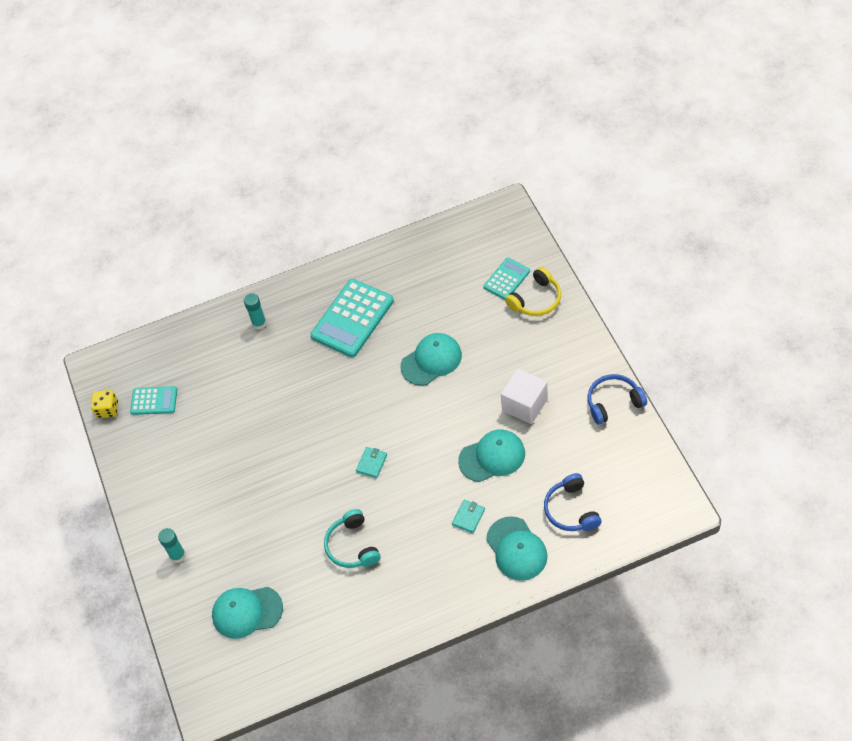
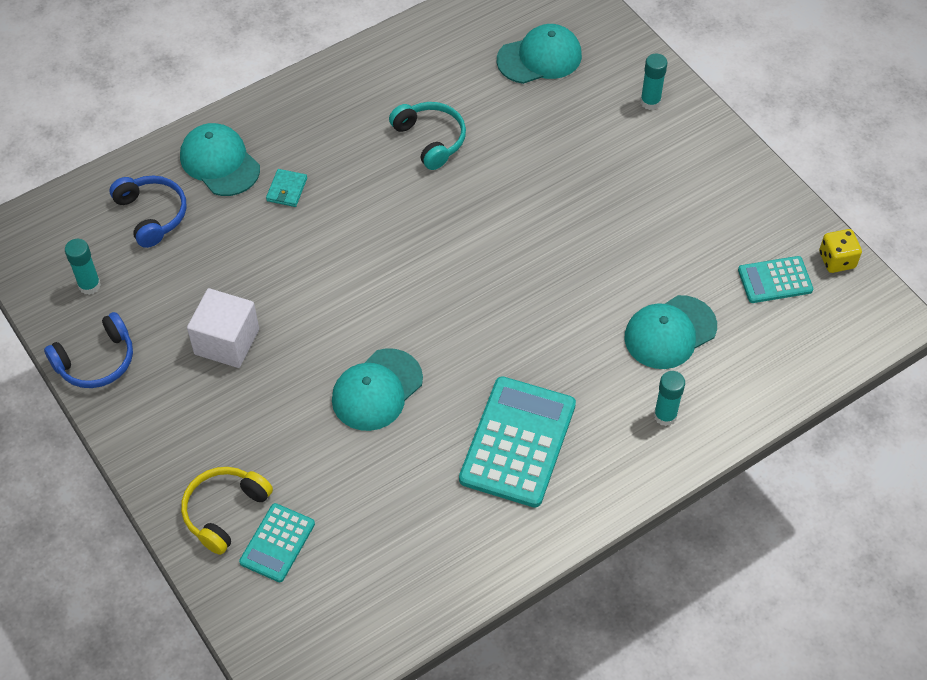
camera: 160 degrees right, 0 degrees up
(371, 463) = (431, 237): turquoise wallet -> none
(492, 457) = (265, 266): turquoise cap -> turquoise cap (670, 332)
(618, 458) = (89, 285): none -> turquoise glue stick

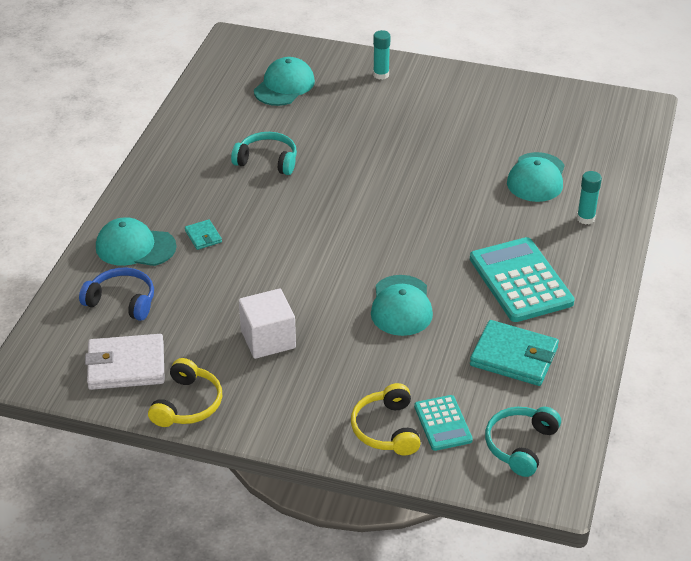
camera: 40 degrees left, 15 degrees down
(89, 285) = (126, 365): turquoise glue stick -> white wallet
(96, 361) = (187, 404): blue headphones -> yellow headphones
(318, 619) = (520, 445): none -> turquoise headphones
(417, 521) = (514, 356): none -> turquoise wallet
(775, 280) = (561, 122): turquoise calculator -> none
(837, 260) = (581, 95): yellow dice -> none

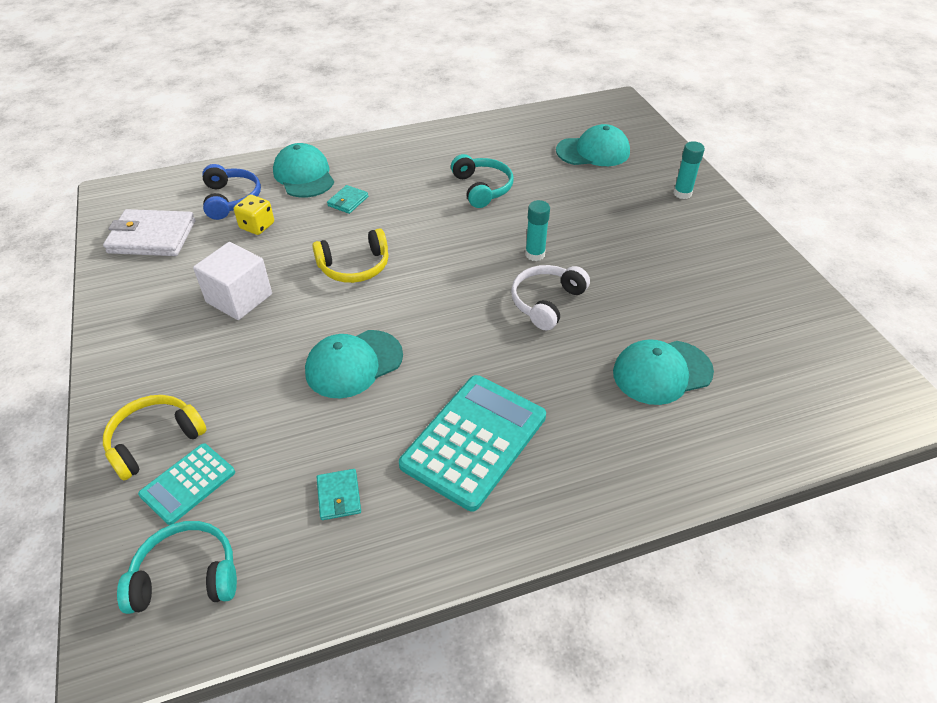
camera: 55 degrees right, 5 degrees up
(126, 365) = (152, 237): white wallet -> white wallet turned 45 degrees counterclockwise
(180, 299) = (257, 226): none -> yellow dice
(187, 404) = (121, 291): yellow headphones -> yellow headphones (355, 266)
(428, 192) = (546, 302): none -> white headphones
(514, 356) = (339, 496): turquoise wallet -> turquoise wallet, size x0.49
(585, 218) = (639, 449): turquoise glue stick -> turquoise glue stick (535, 254)

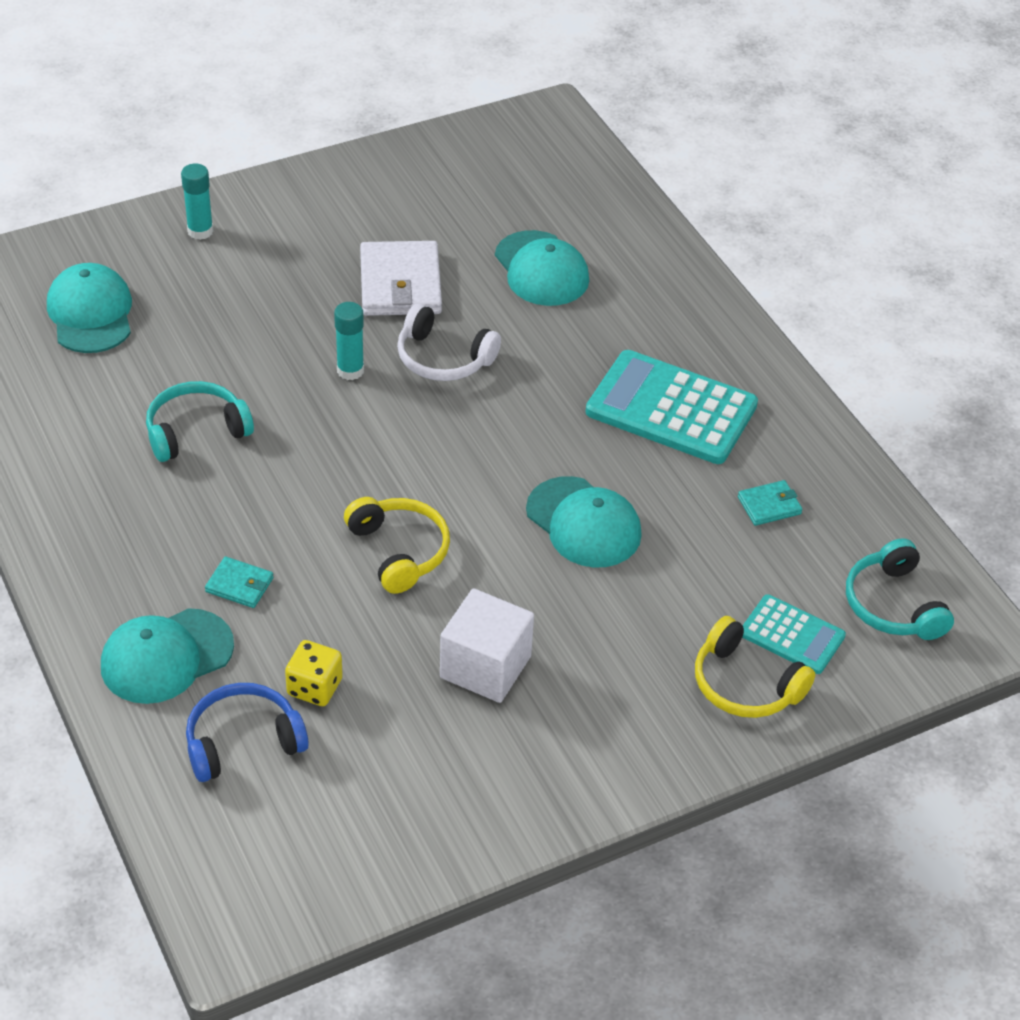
camera: 100 degrees left, 0 degrees up
(152, 237) = (357, 822): white wallet -> white wallet (400, 284)

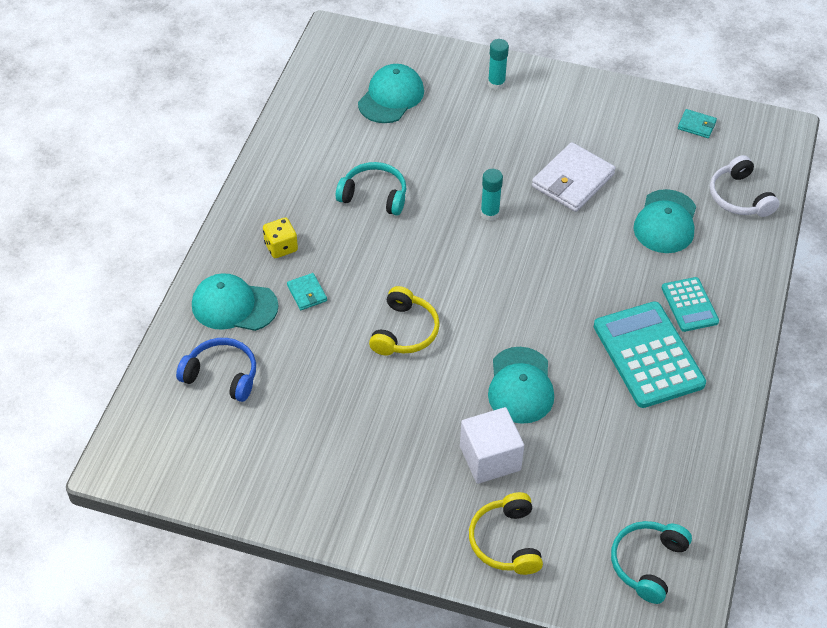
camera: 45 degrees right, 5 degrees up
(314, 687) = (284, 373): yellow dice -> yellow dice (281, 247)
(443, 358) = (548, 239): white headphones -> white headphones (739, 197)
(485, 667) = (379, 426): white cube -> white cube (490, 458)
(769, 505) = (641, 452): turquoise wallet -> turquoise wallet (696, 125)
(792, 635) = (565, 535): turquoise calculator -> turquoise calculator (689, 305)

